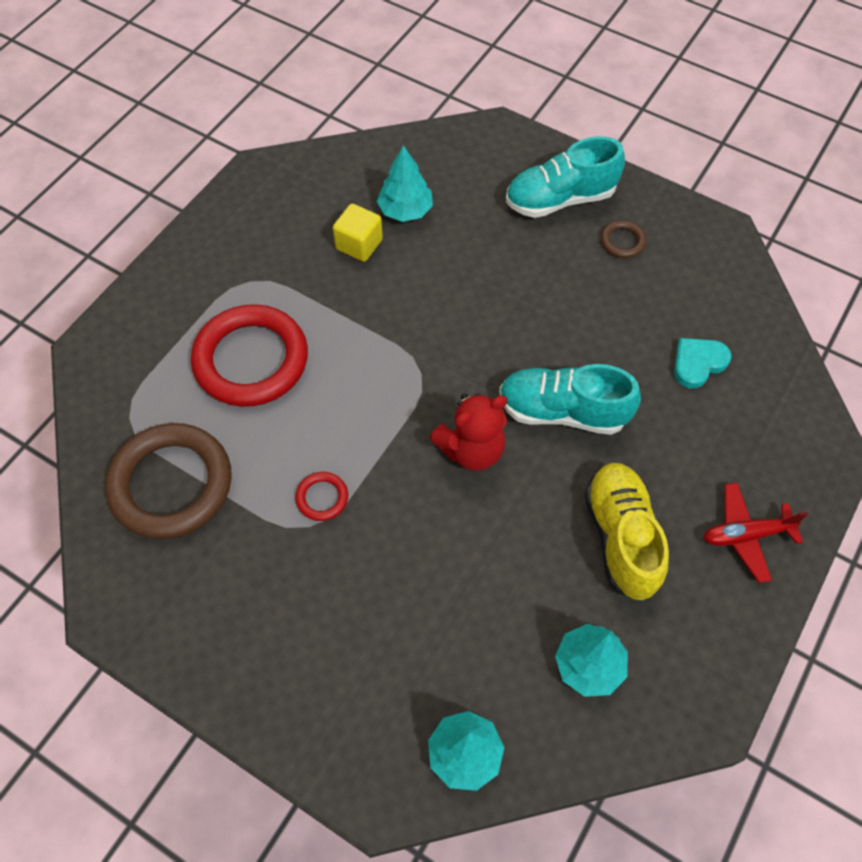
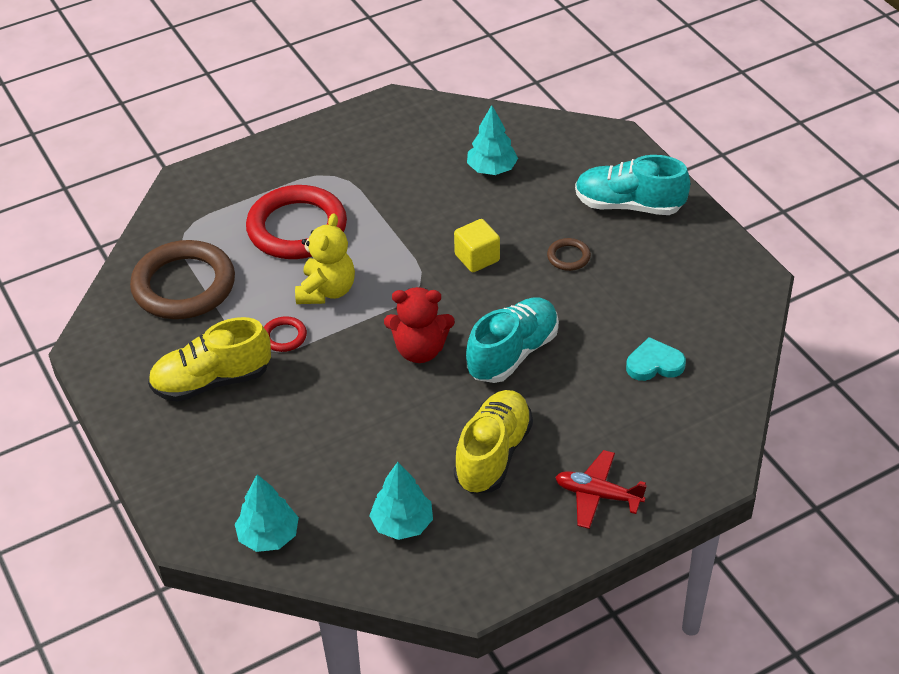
camera: 30 degrees right, 15 degrees down
(279, 590) = (212, 381): none -> yellow shoe
(331, 422) = (326, 291): none -> yellow teddy bear
(359, 244) = (436, 180): yellow cube -> yellow cube (477, 258)
(562, 411) = (512, 353): turquoise shoe -> turquoise shoe turned 90 degrees clockwise
(622, 241) = (659, 254): brown ring -> brown ring (568, 257)

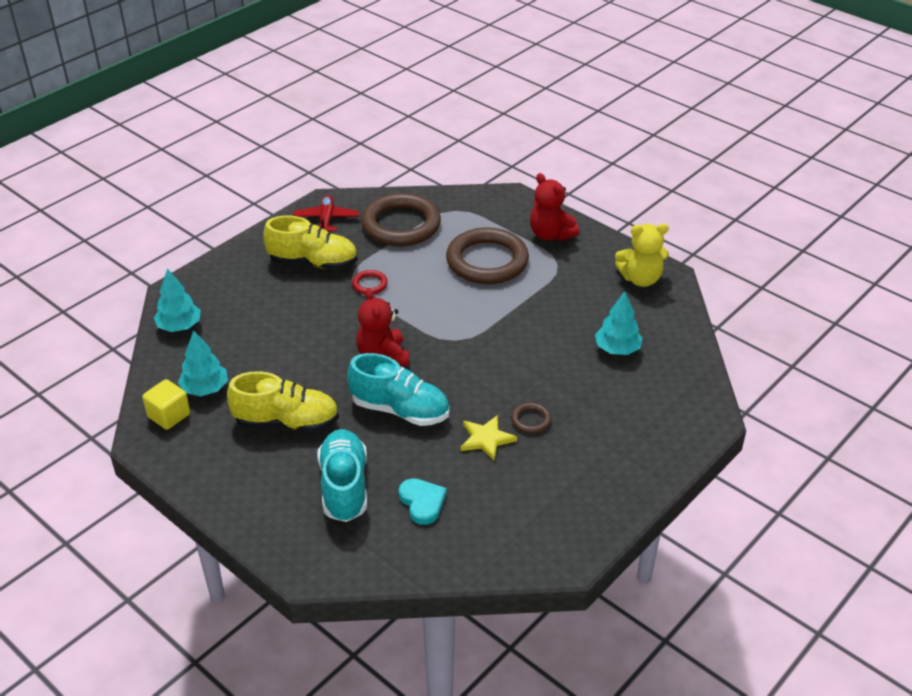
camera: 70 degrees right, 5 degrees down
(212, 381) = (313, 263): yellow shoe -> yellow shoe turned 135 degrees clockwise
(279, 167) = (550, 234): none -> red teddy bear
(297, 228) = (487, 261): red ring -> brown ring
(326, 291) = (426, 293): yellow teddy bear -> yellow teddy bear (640, 279)
(477, 258) = (502, 365): yellow cube -> yellow cube (169, 415)
(582, 296) = (486, 439): none -> yellow star
(597, 495) = (260, 493): red plane -> red plane (326, 220)
(629, 205) = (620, 447): turquoise shoe -> turquoise shoe (344, 487)

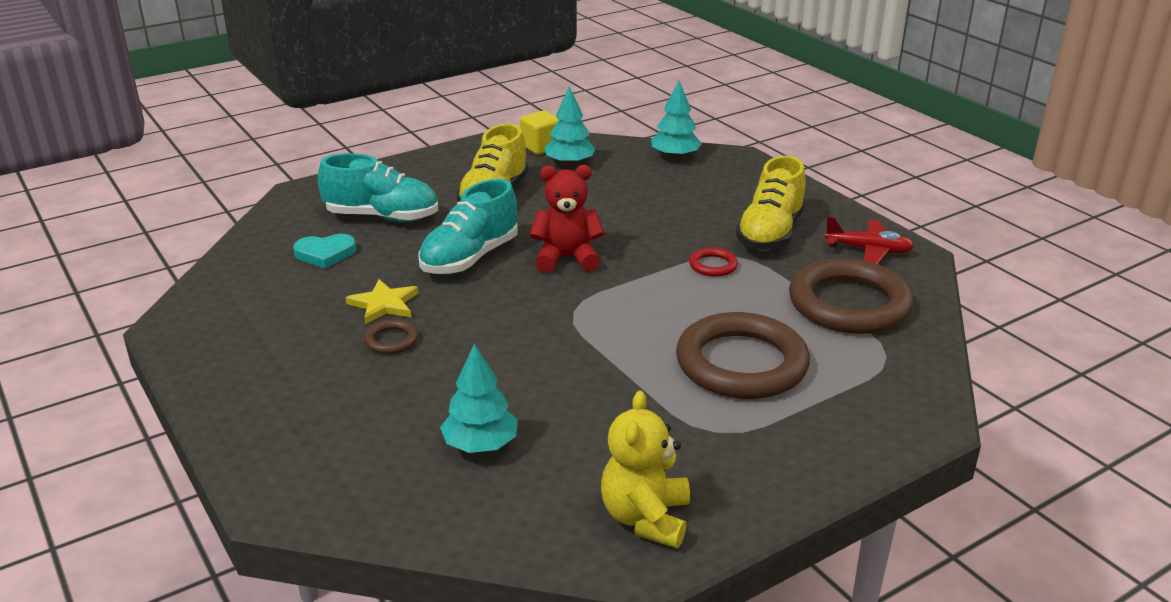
camera: 105 degrees right, 10 degrees down
(550, 234) = (802, 441): red teddy bear -> none

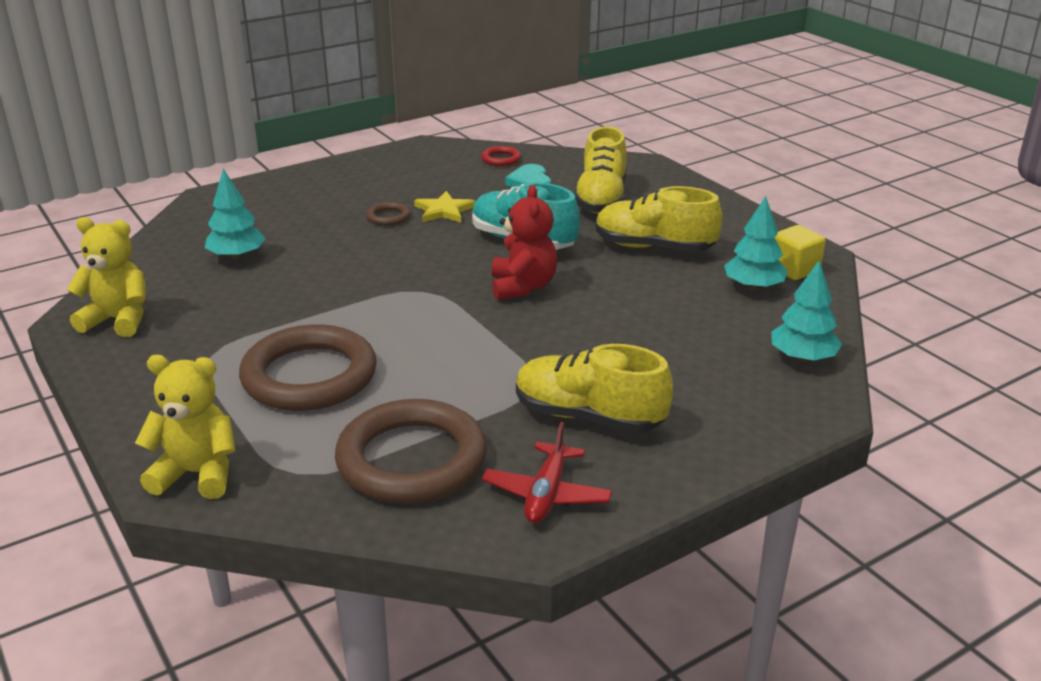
camera: 90 degrees right, 0 degrees up
(382, 217) = (601, 199): turquoise shoe -> yellow shoe
(713, 265) = (507, 371): red ring -> red ring (501, 159)
(909, 408) = (197, 474): none -> yellow teddy bear

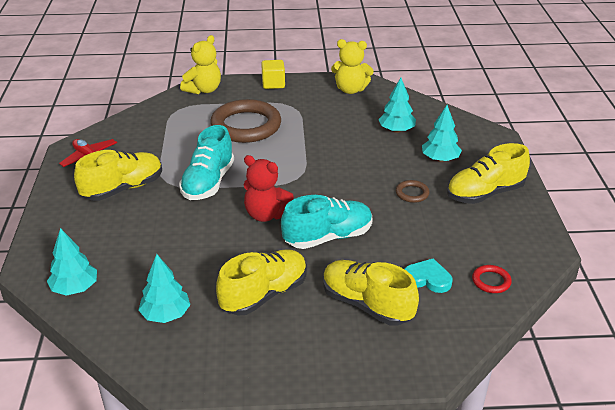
camera: 120 degrees right, 5 degrees up
(118, 320) = (350, 90): yellow teddy bear -> yellow teddy bear turned 60 degrees clockwise
(295, 216) = (440, 159): none -> turquoise tree
(351, 183) = (485, 193): none -> yellow shoe
(412, 459) = (153, 135): brown ring -> none
(444, 211) = (405, 219): yellow star -> none
(498, 350) = (208, 183): none -> turquoise shoe
(794, 269) = (165, 351): yellow cube -> yellow cube (273, 84)

